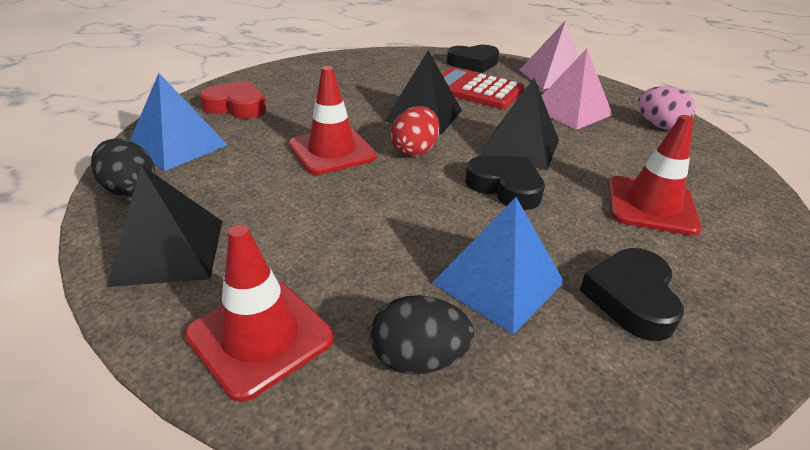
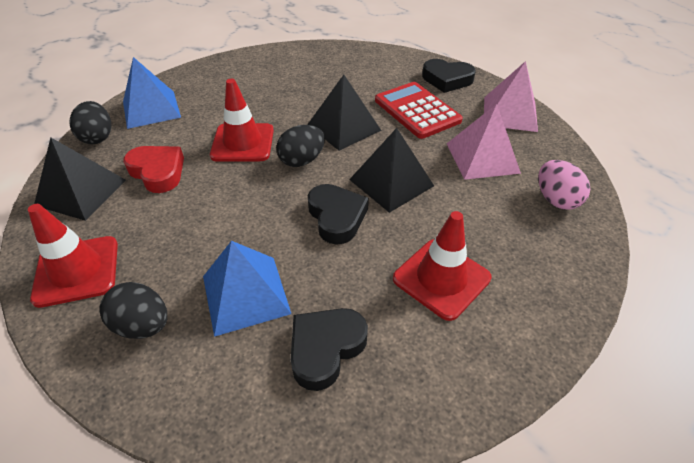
camera: 30 degrees right, 10 degrees up
(236, 106) = (216, 83): red heart -> red heart (158, 172)
(415, 151) = (302, 160): red egg -> black egg

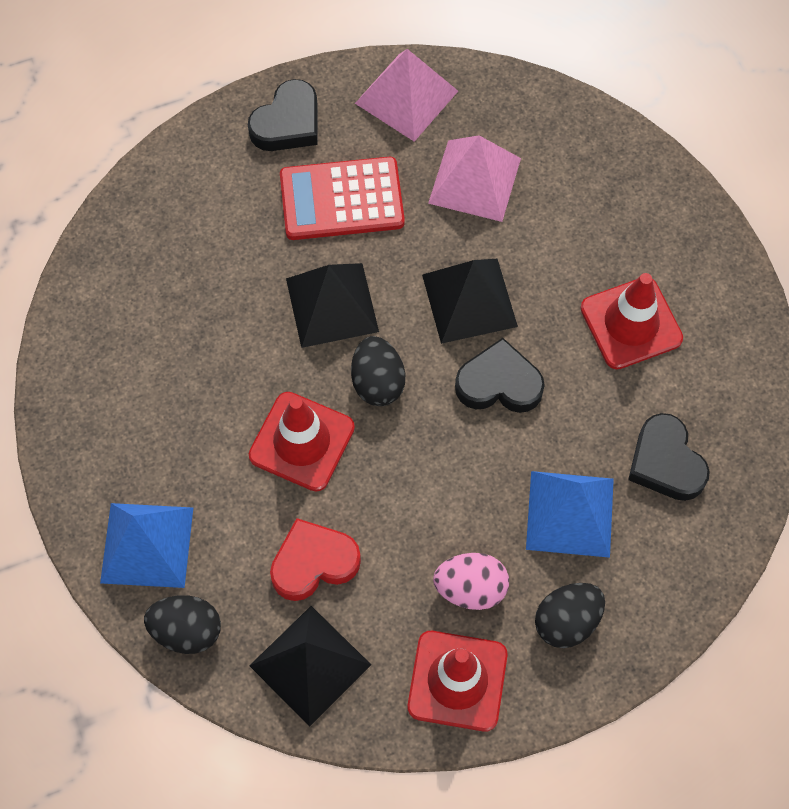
camera: 65 degrees left, 20 degrees up
(555, 199) = (577, 152): pink egg -> pink egg (470, 588)

